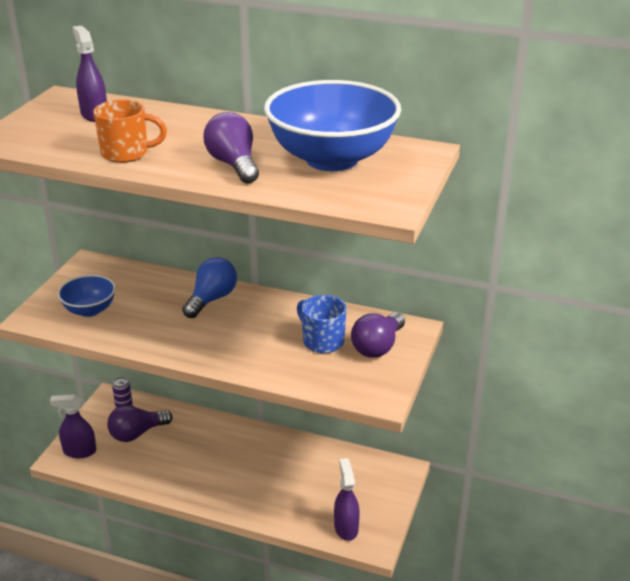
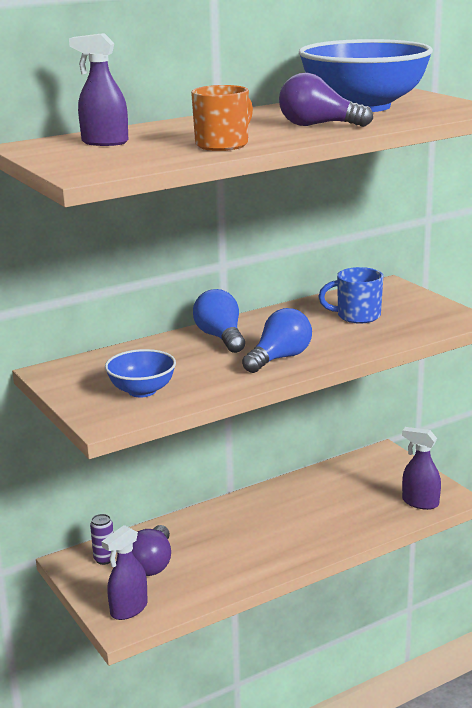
camera: 50 degrees left, 10 degrees down
(199, 340) = (279, 358): none -> blue light bulb
(378, 347) = (395, 301): purple light bulb -> none

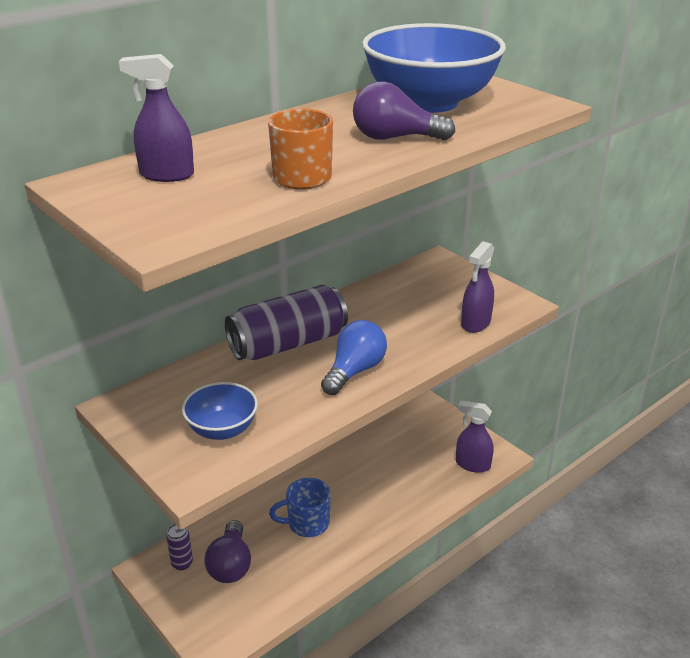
camera: 10 degrees left, 10 degrees up
(128, 609) = (217, 626): purple spray bottle -> purple spray bottle (475, 323)
(221, 337) = (288, 344): blue light bulb -> purple can
(357, 316) = (417, 305): blue mug -> blue mug (307, 523)

